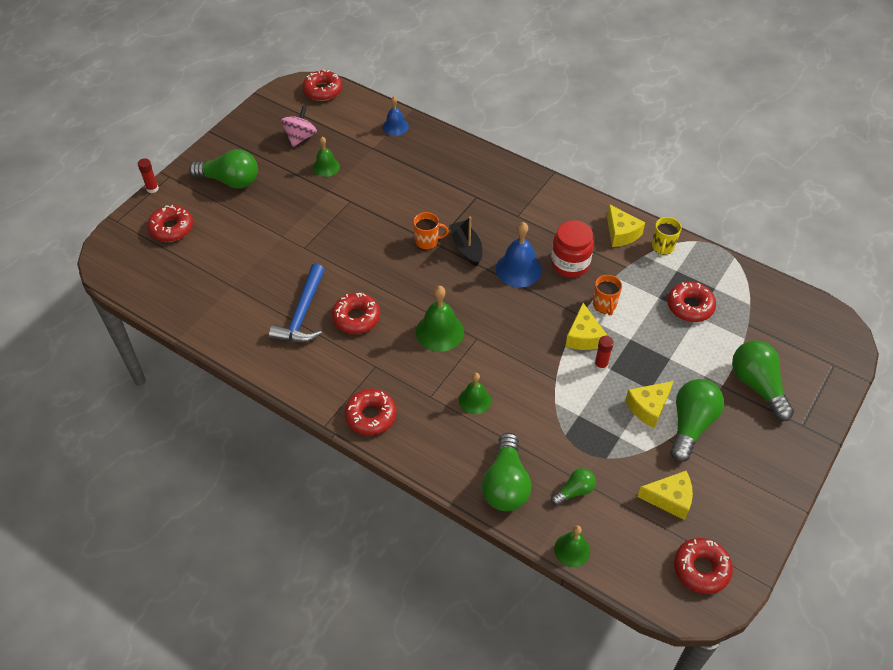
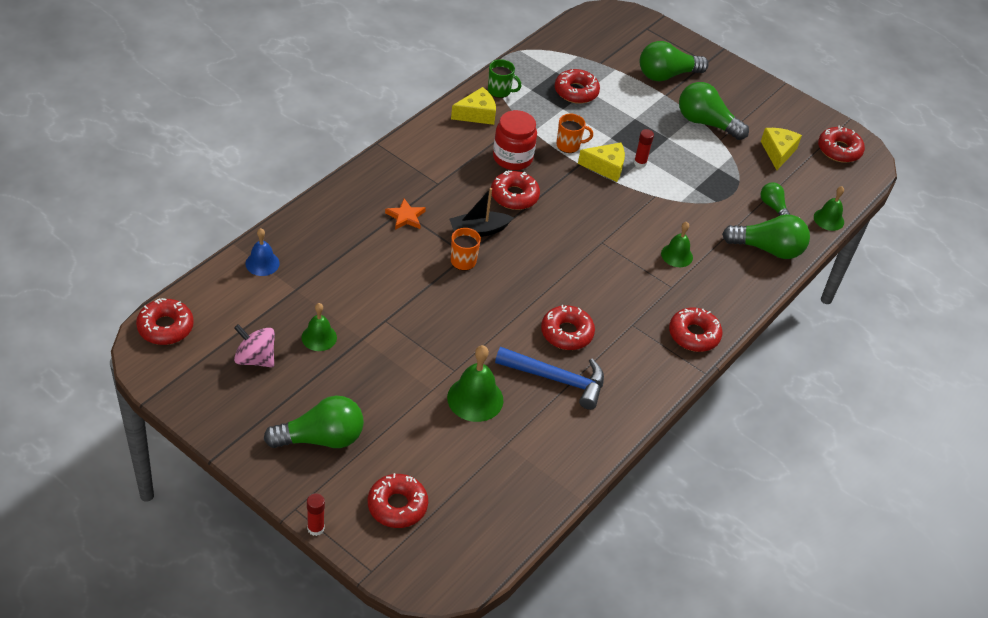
camera: 90 degrees left, 5 degrees down
(230, 181) = (321, 438): green light bulb -> green light bulb turned 60 degrees clockwise
(440, 331) = (591, 268): green bell -> green bell (475, 399)
(469, 200) = (405, 217): none -> orange star
(518, 269) = (514, 196): blue bell -> red donut
(648, 407) = (687, 143): yellow cheese -> none
(662, 247) = (500, 91): yellow mug -> green mug

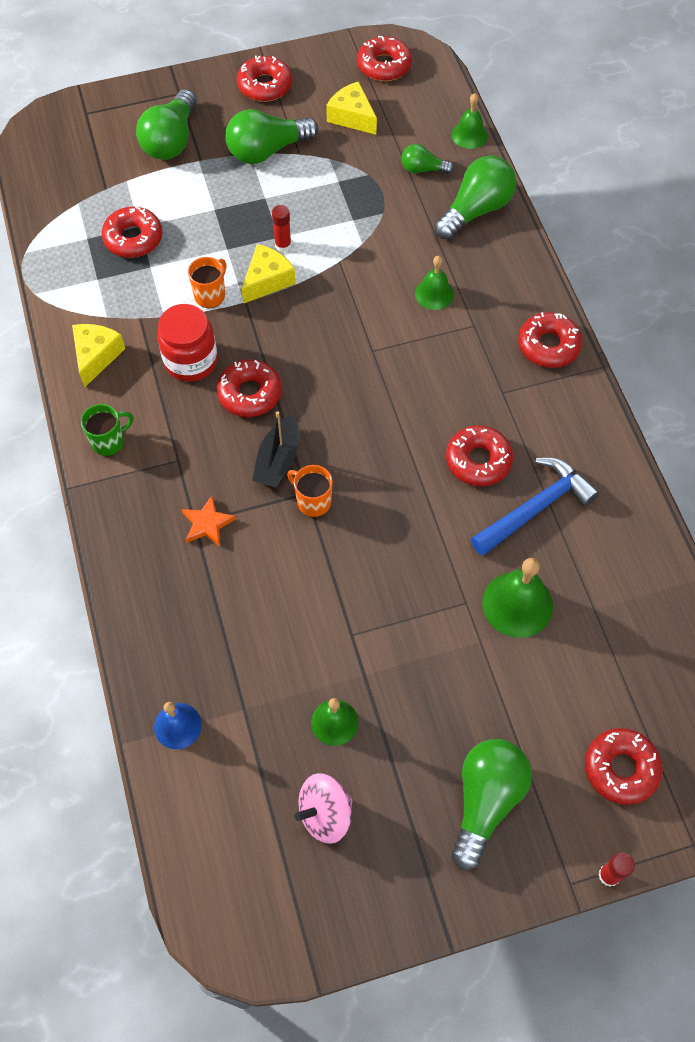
camera: 50 degrees left, 15 degrees up
(165, 327) = (211, 898): red donut -> red donut (265, 86)
(500, 91) = (76, 311): green mug -> green mug (109, 441)

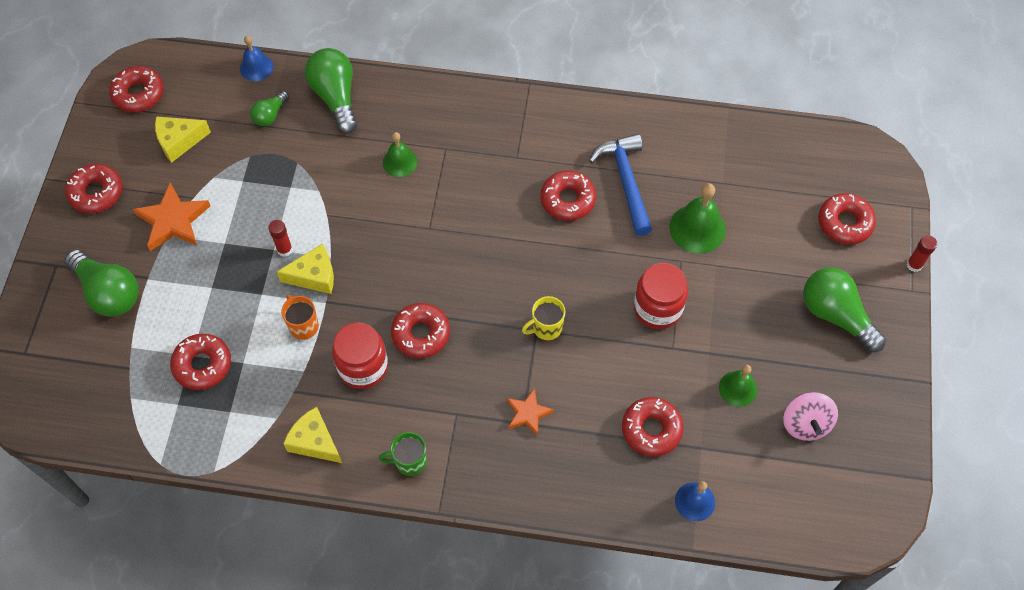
camera: 65 degrees left, 0 degrees up
(109, 441) = (409, 461): green mug -> green mug turned 90 degrees counterclockwise
(267, 151) = (173, 220): green light bulb -> orange star
(267, 280) = (314, 276): yellow cheese -> yellow cheese turned 105 degrees clockwise
(278, 460) = (495, 338): black boat -> none
(313, 501) = (546, 328): orange mug -> yellow mug
(392, 601) = (657, 308): none -> red jar
(469, 135) = (256, 67): green bell -> blue bell
(548, 345) = (492, 108): red donut -> red donut (651, 429)

